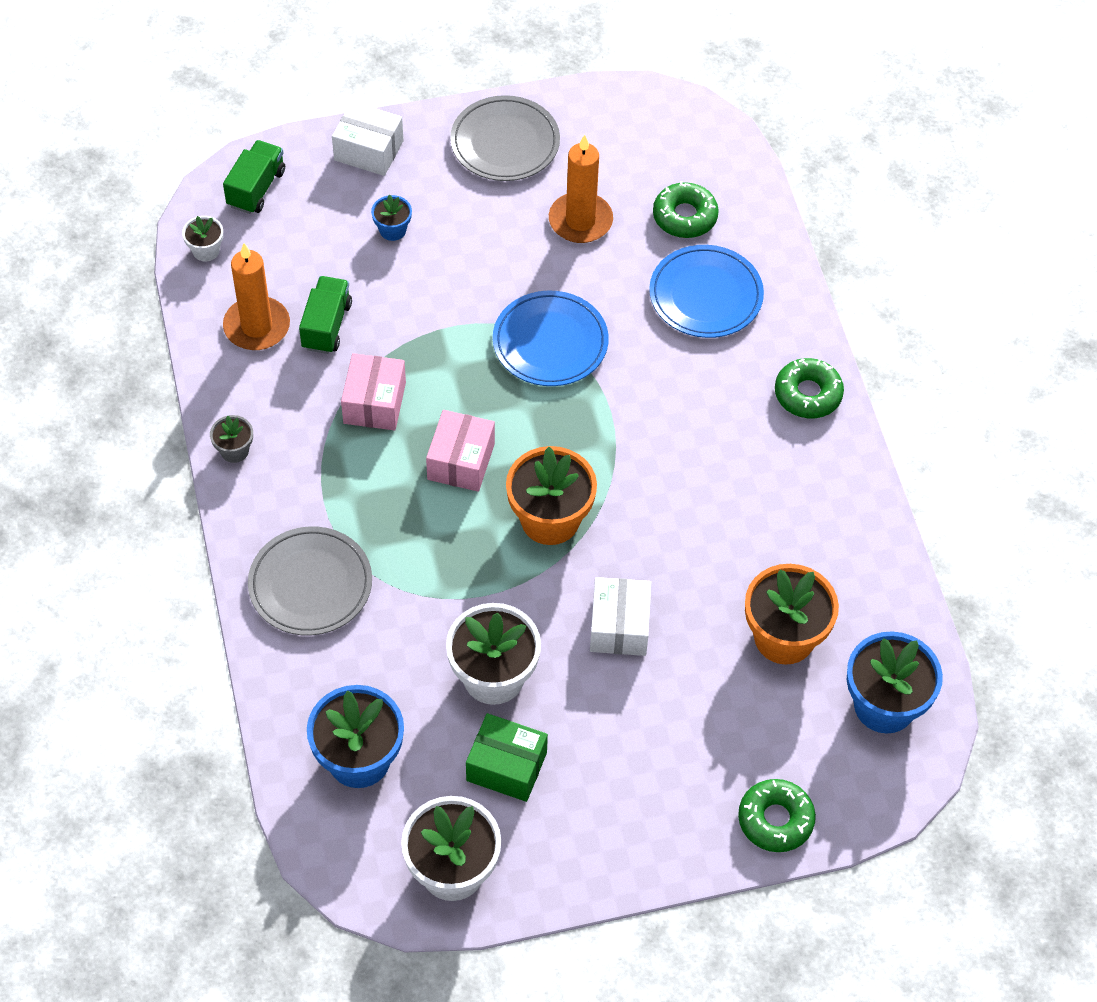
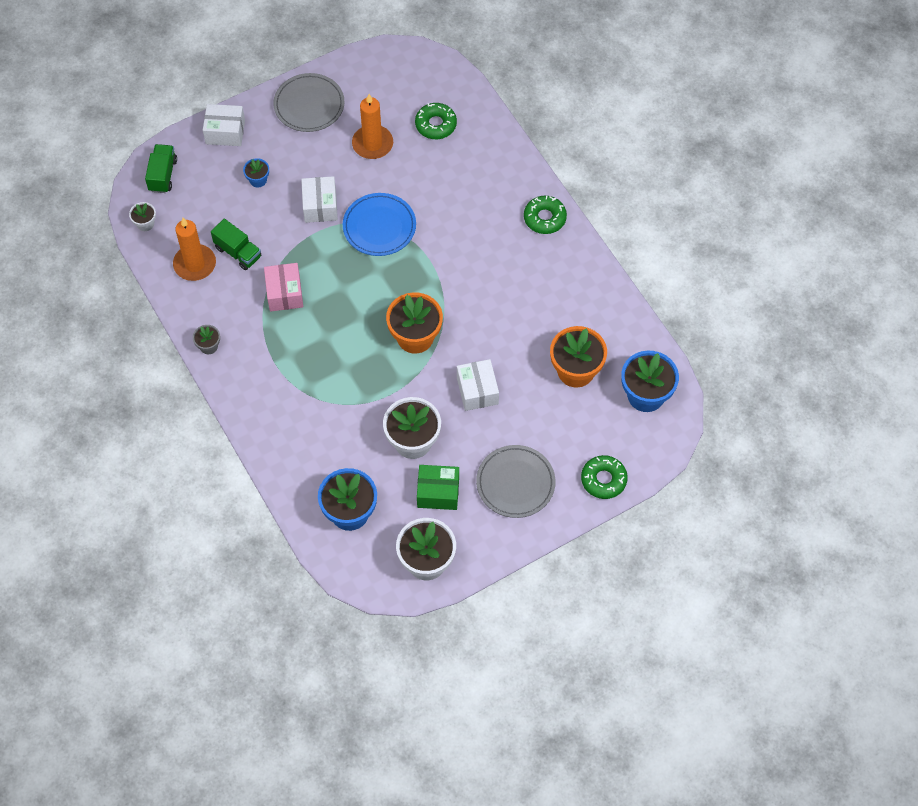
camera: 15 degrees left, 5 degrees up
(310, 584) = (284, 416): grey plate -> grey plate (515, 483)
(326, 326) = (238, 252): green truck -> green truck turned 135 degrees clockwise
(461, 461) = (349, 315): pink box -> none
(471, 290) = (320, 206): none -> white box
(705, 295) = (464, 172): blue plate -> none

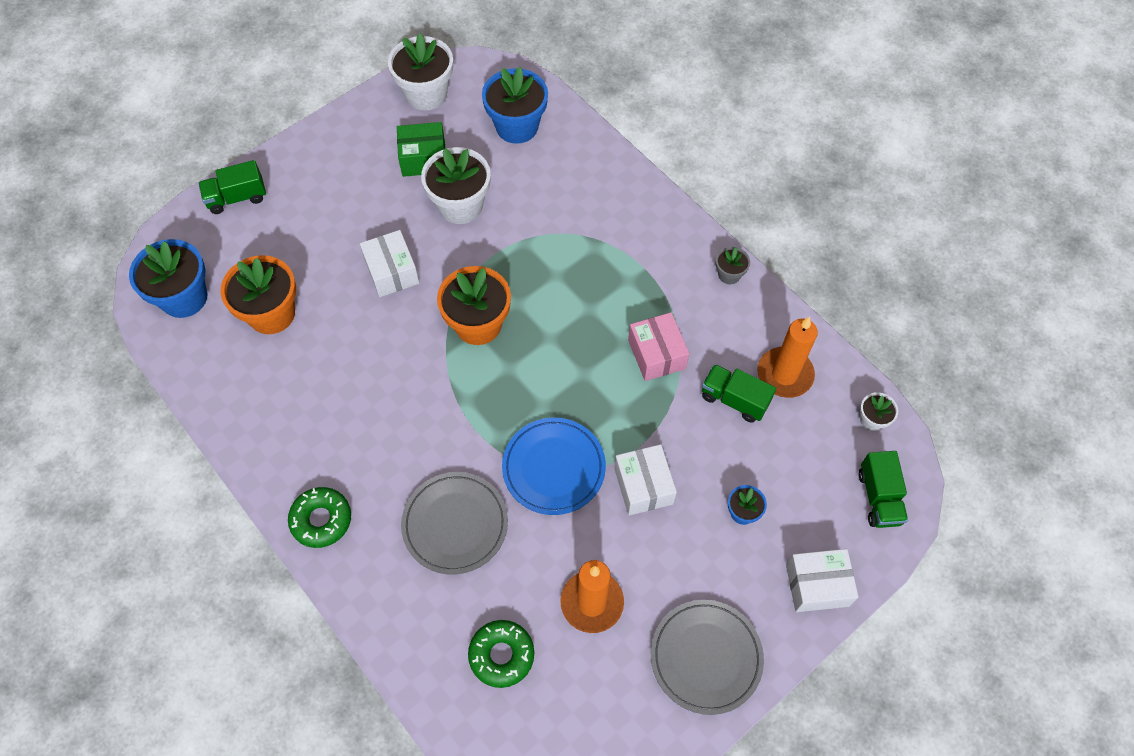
camera: 170 degrees right, 0 degrees up
(515, 483) = (337, 180): grey plate -> grey plate (455, 524)
(603, 480) = (237, 198): green donut -> green truck

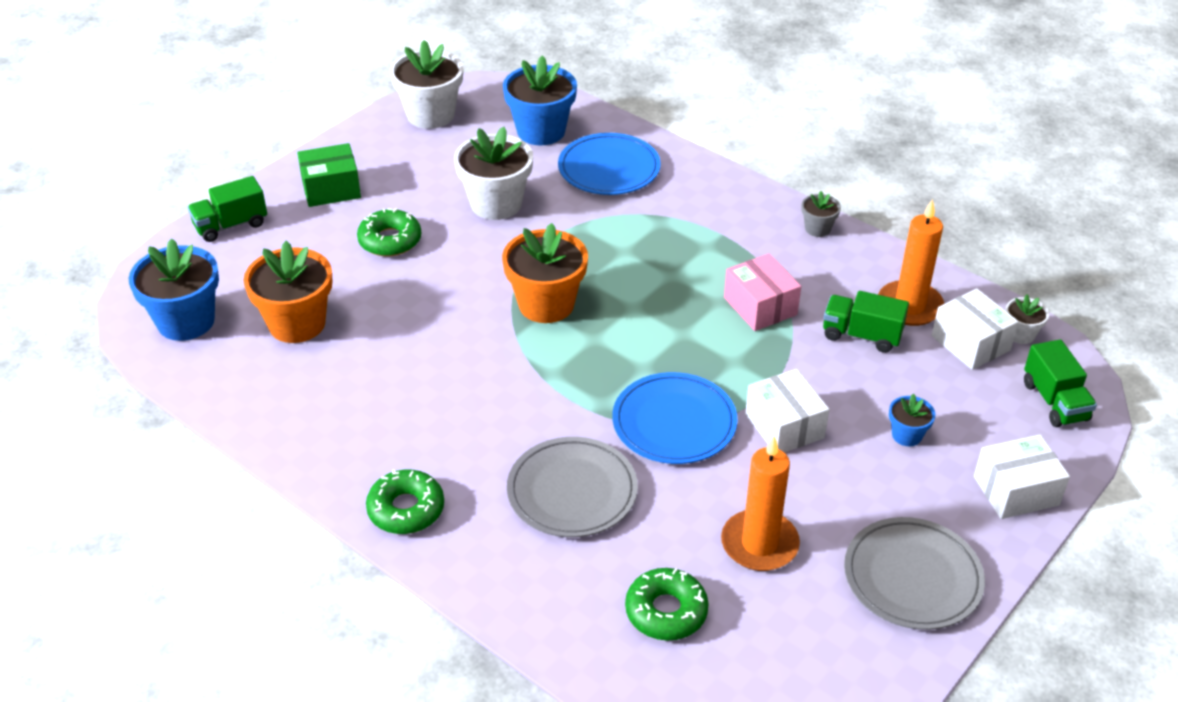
camera: 10 degrees left, 20 degrees down
(364, 234) = (390, 240): none -> green donut
(392, 272) = (432, 270): white box -> white box (970, 343)
(423, 159) = (442, 169): green box -> green box (331, 189)
(565, 179) = (609, 169): none -> blue plate

